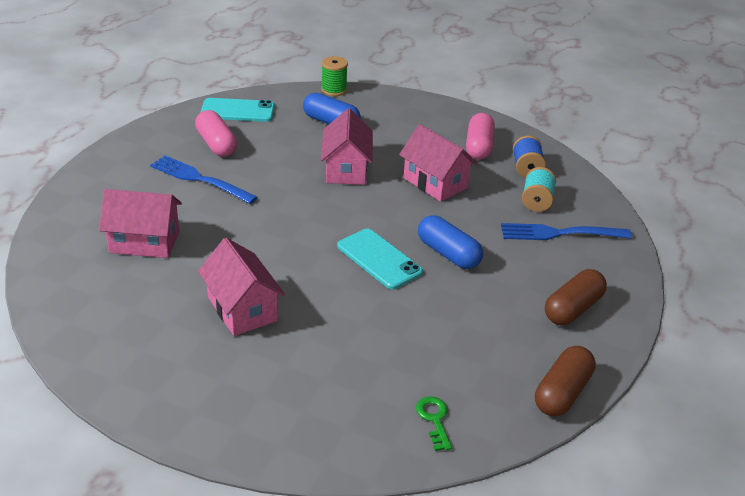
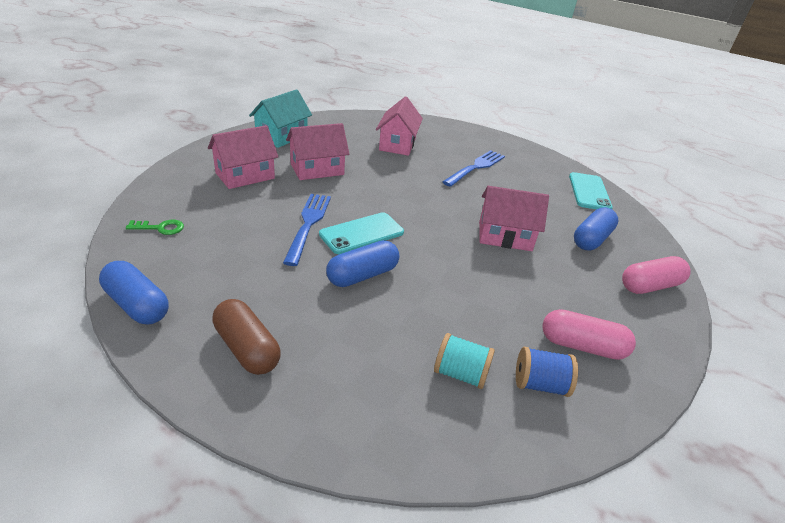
camera: 95 degrees right, 0 degrees up
(139, 361) = (282, 136): none -> turquoise house
(216, 144) = (529, 178): pink capsule -> pink capsule (650, 286)
(334, 90) = (663, 250): green spool -> none
(435, 183) = (490, 291): pink house -> pink house (245, 175)
(560, 233) = (389, 379): blue fork -> blue fork (308, 225)
(562, 393) = (137, 305): brown capsule -> blue capsule

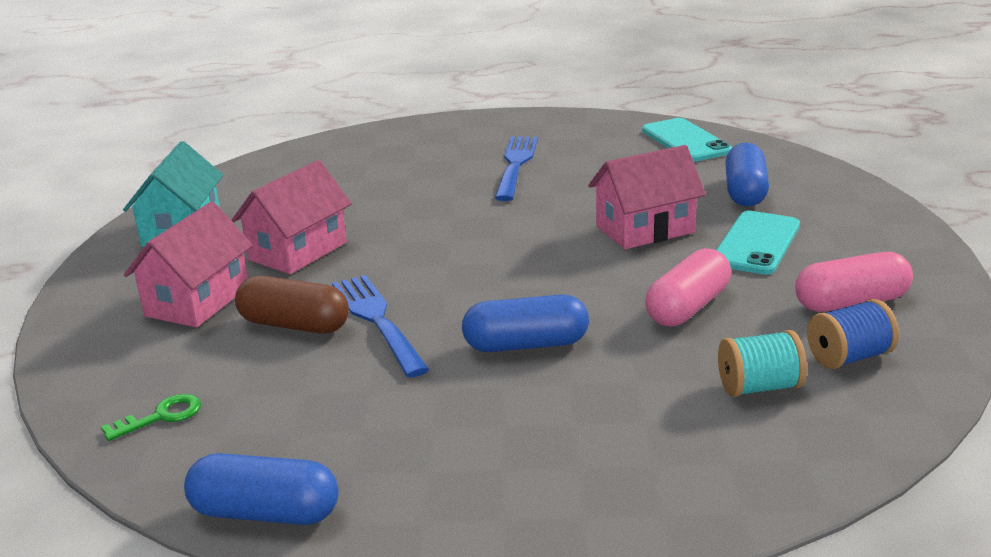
camera: 25 degrees left, 10 degrees down
(247, 348) = (484, 484): brown capsule -> brown capsule (294, 325)
(362, 233) = (464, 300): turquoise phone -> turquoise phone (756, 243)
(362, 275) = (526, 345): blue capsule -> blue capsule turned 60 degrees clockwise
(397, 144) = (373, 176): pink house -> none
(650, 286) = (855, 214): pink capsule -> pink capsule (687, 307)

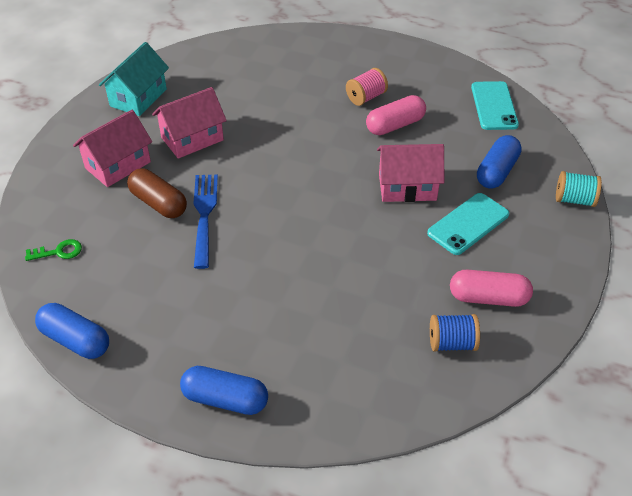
camera: 20 degrees right, 20 degrees up
(516, 165) = (366, 97): blue fork -> pink spool
(526, 345) = (273, 265): blue capsule -> blue capsule (225, 399)
(687, 307) = (386, 267): pink capsule -> pink capsule (395, 125)
(759, 387) = (381, 347): turquoise spool -> turquoise spool (574, 200)

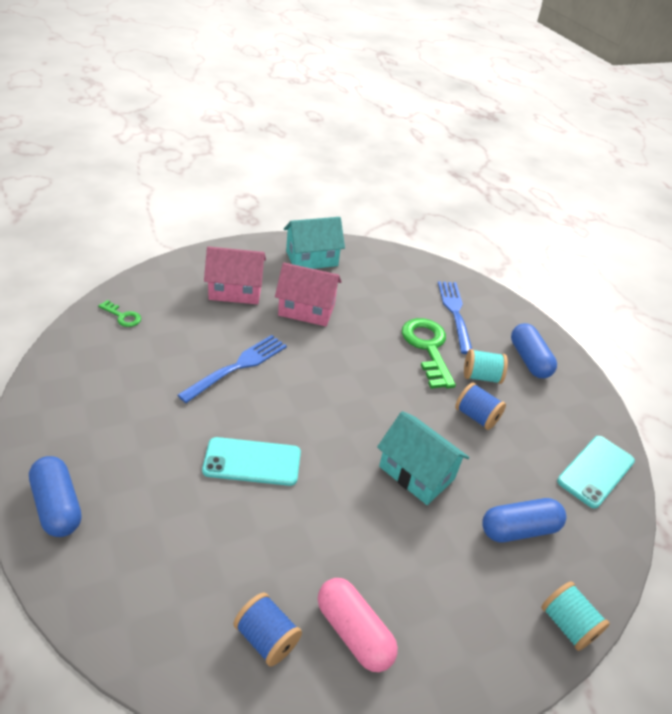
camera: 40 degrees right, 5 degrees down
(75, 340) = (47, 378): blue capsule -> blue capsule (529, 360)
(158, 203) = (222, 334): brown capsule -> none
(295, 66) = (455, 313): none -> blue fork
(309, 103) = (427, 348): none -> green key
(366, 97) = (481, 376): pink spool -> turquoise spool
(395, 125) = (476, 416): pink capsule -> blue spool
(407, 187) = (416, 473): pink house -> turquoise house
(468, 224) = (427, 550): turquoise phone -> turquoise phone (252, 462)

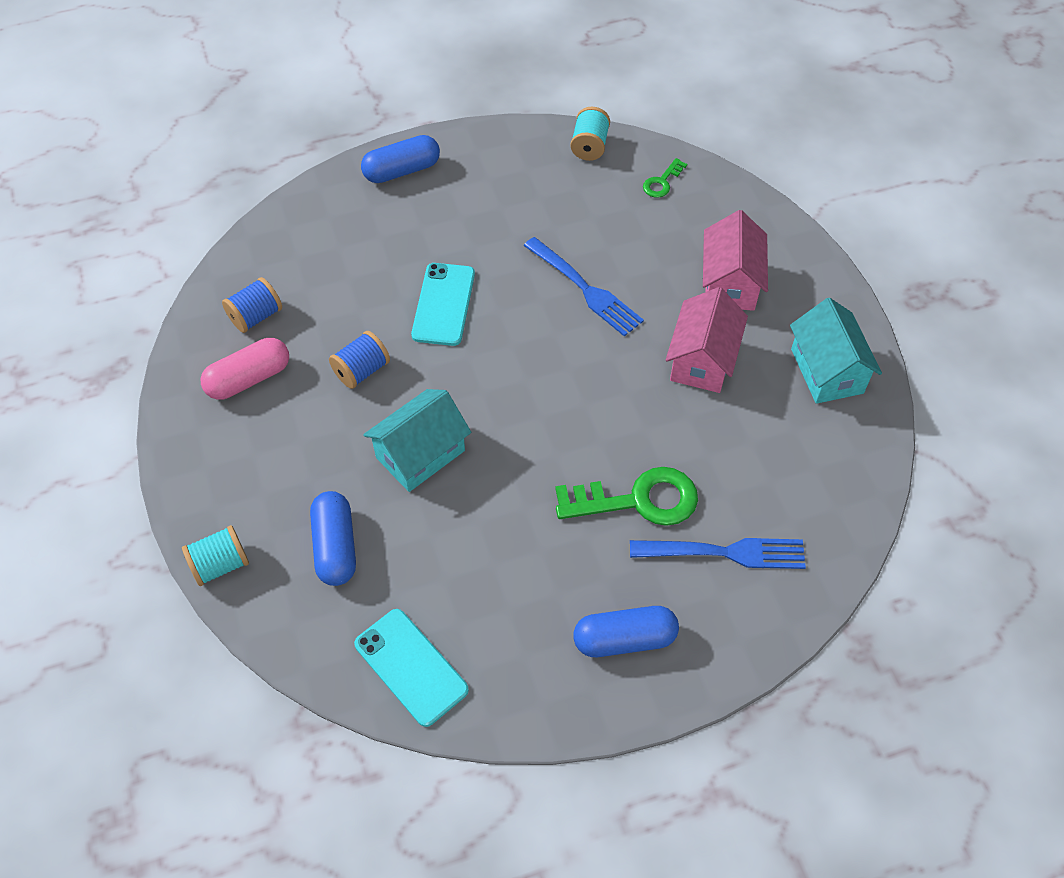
camera: 100 degrees right, 15 degrees up
(476, 416) = (508, 537): blue spool -> blue spool (362, 370)
(481, 376) = (583, 560): turquoise spool -> turquoise spool (589, 146)

